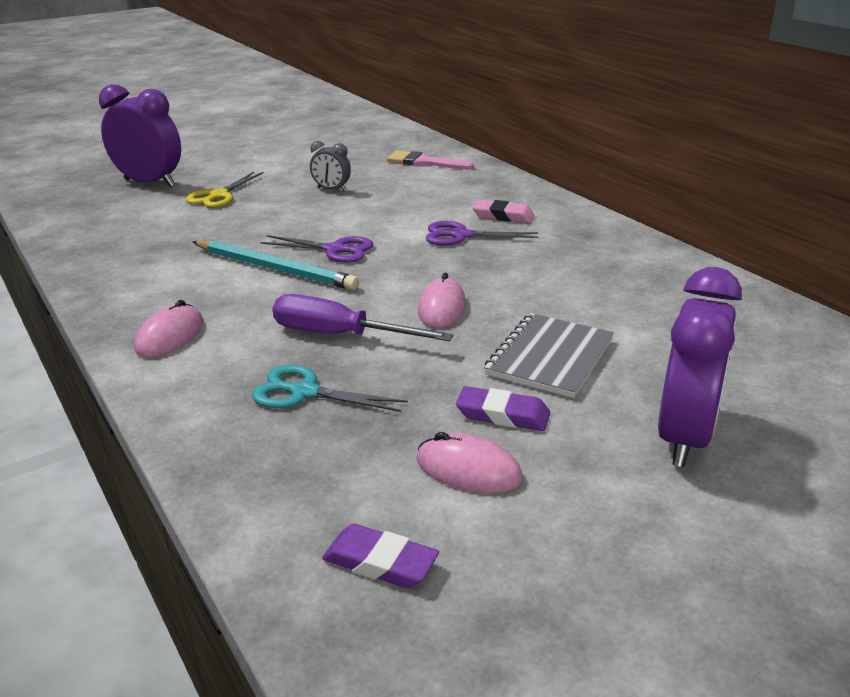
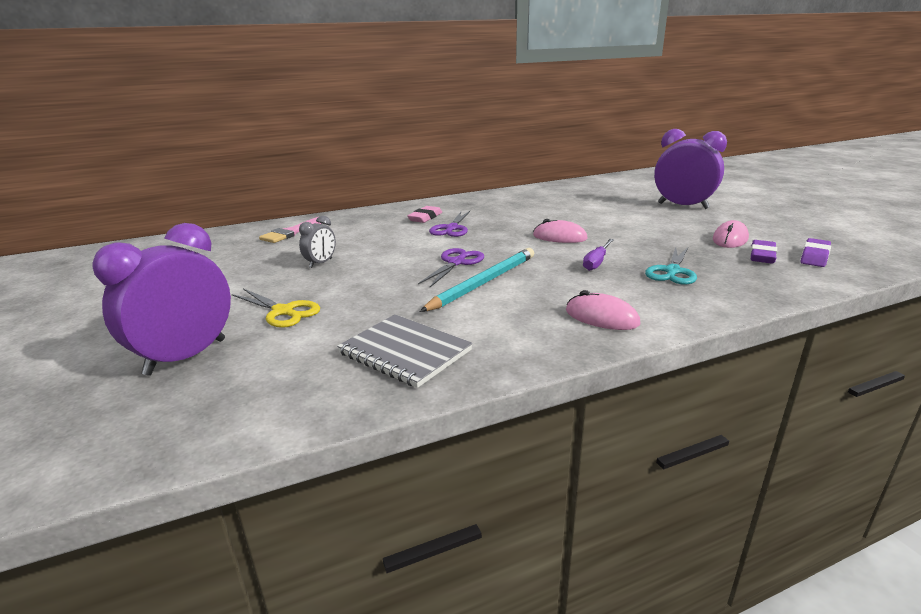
camera: 80 degrees left, 5 degrees down
(340, 335) = (596, 262): purple screwdriver -> purple screwdriver, size x0.62
(503, 414) = (678, 231): purple eraser -> purple eraser (762, 256)
(549, 357) = (618, 220): grey notebook -> grey notebook (405, 352)

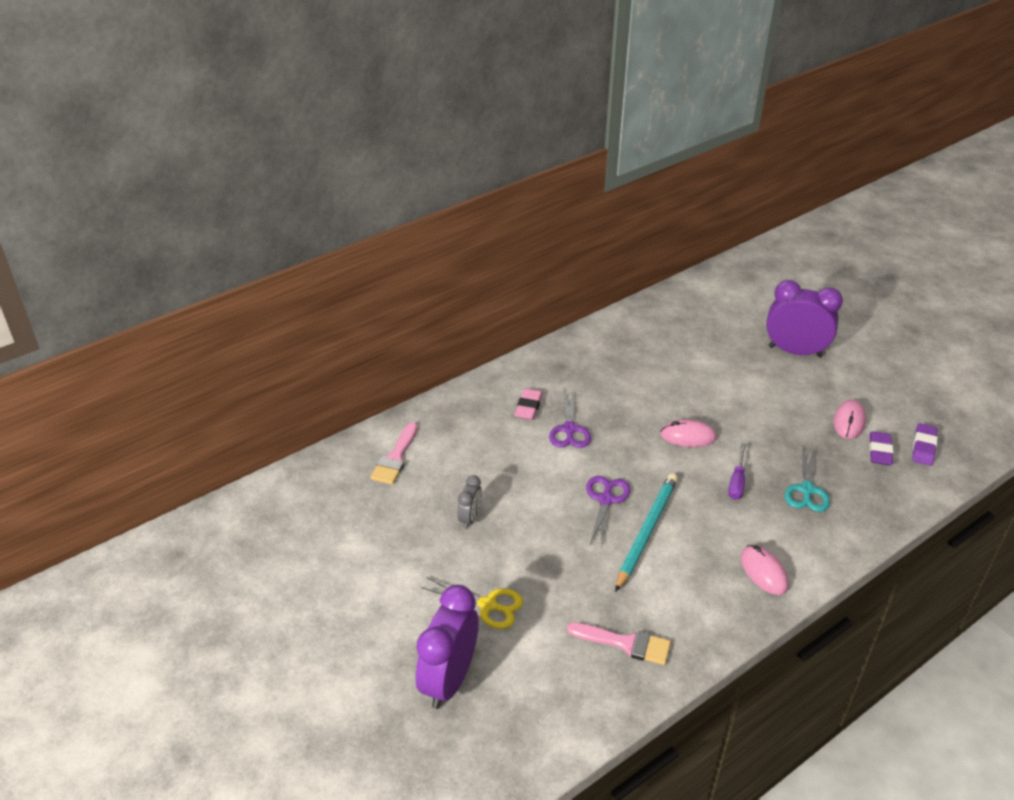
camera: 15 degrees left, 15 degrees up
(405, 352) = (625, 643): grey notebook -> pink brush
(601, 317) = (763, 572): pink mouse -> pink mouse turned 45 degrees clockwise

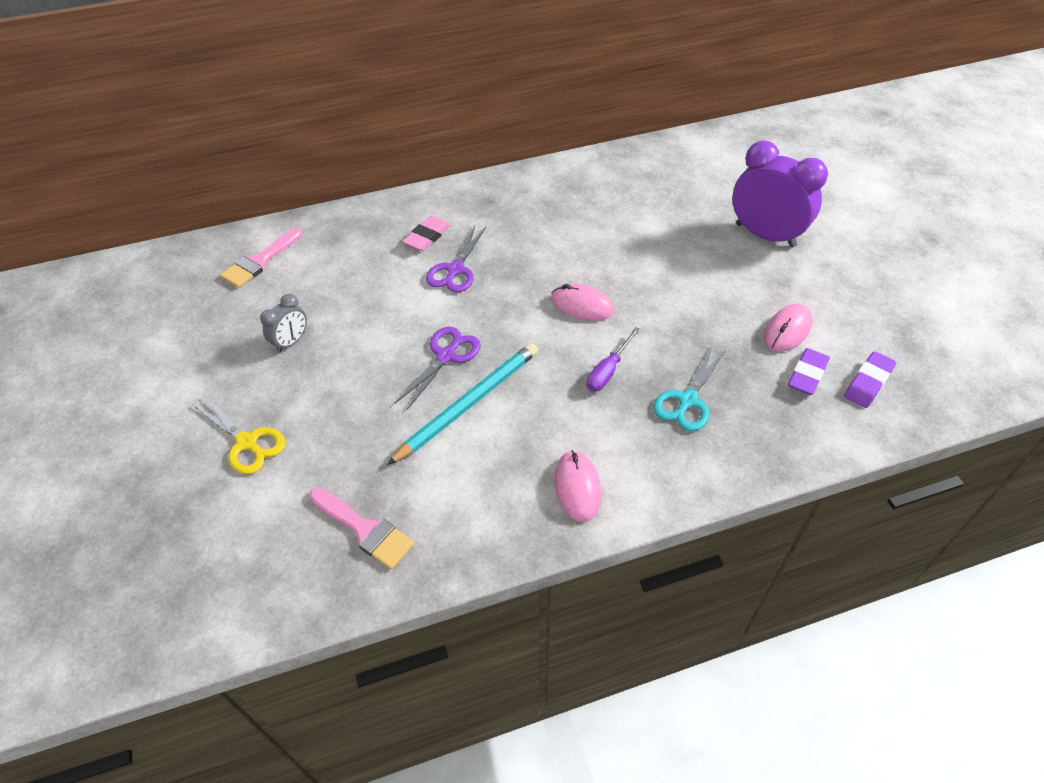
camera: 20 degrees right, 10 degrees up
(449, 680) = (152, 516): purple clock -> none

